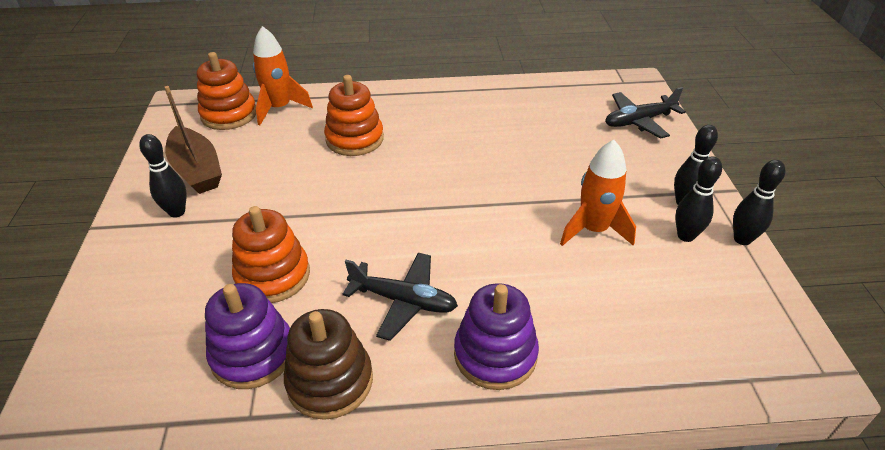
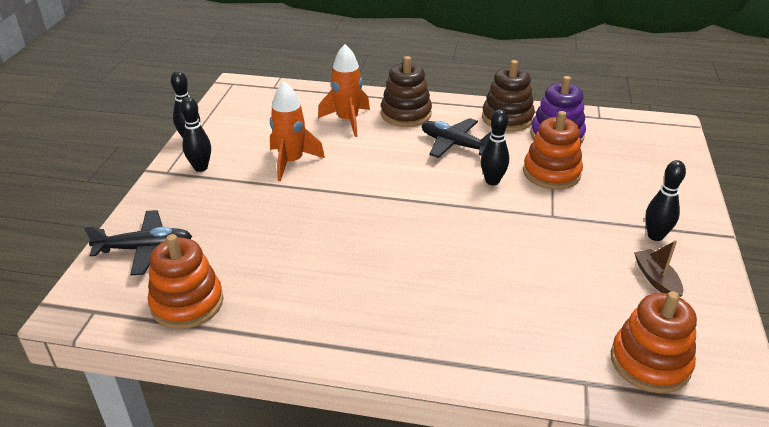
camera: 165 degrees left, 5 degrees down
(197, 170) = (656, 279): brown boat -> brown boat, size x0.57
(279, 108) = (578, 360): orange rocket -> orange rocket (347, 121)
(354, 139) = (477, 287): orange stacking toy -> orange stacking toy (187, 303)
(495, 354) = (406, 114): purple stacking toy -> brown stacking toy
(685, 236) = (227, 147): black bowling pin -> black bowling pin (492, 181)

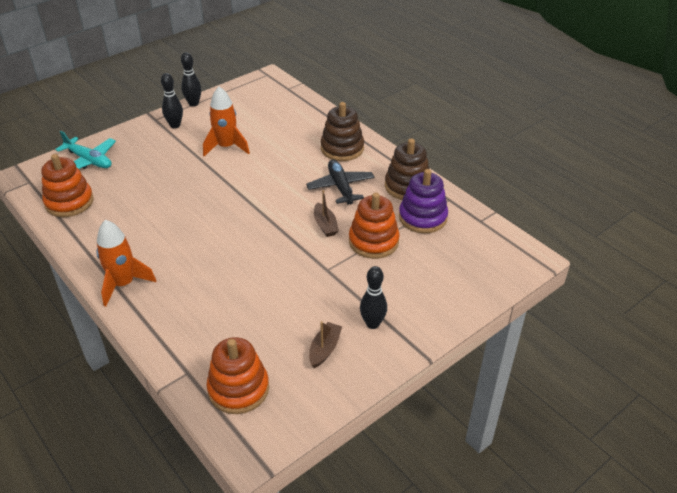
camera: 40 degrees right, 5 degrees up
(145, 249) = (89, 160): black plane -> turquoise plane
(347, 121) = (298, 135): orange rocket -> orange rocket (123, 284)
(492, 181) = (325, 225): black bowling pin -> brown boat

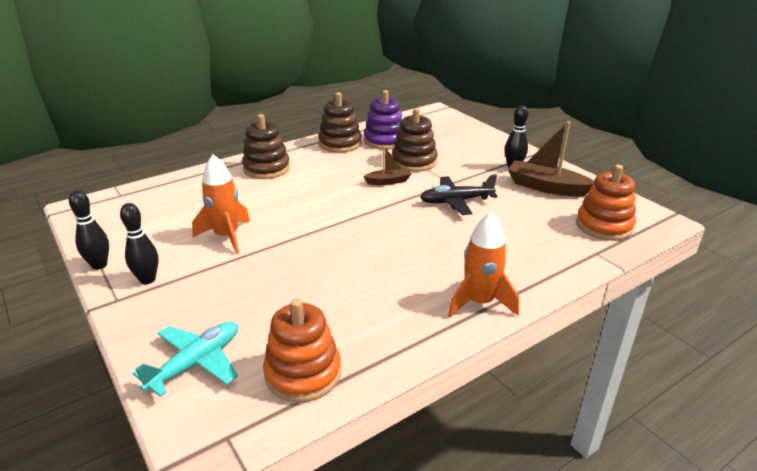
camera: 85 degrees left, 10 degrees down
(324, 349) = (546, 187): brown boat -> brown boat, size x1.75
(340, 187) = (331, 172): black plane -> black plane (456, 201)
(373, 241) = (414, 161): orange stacking toy -> brown stacking toy

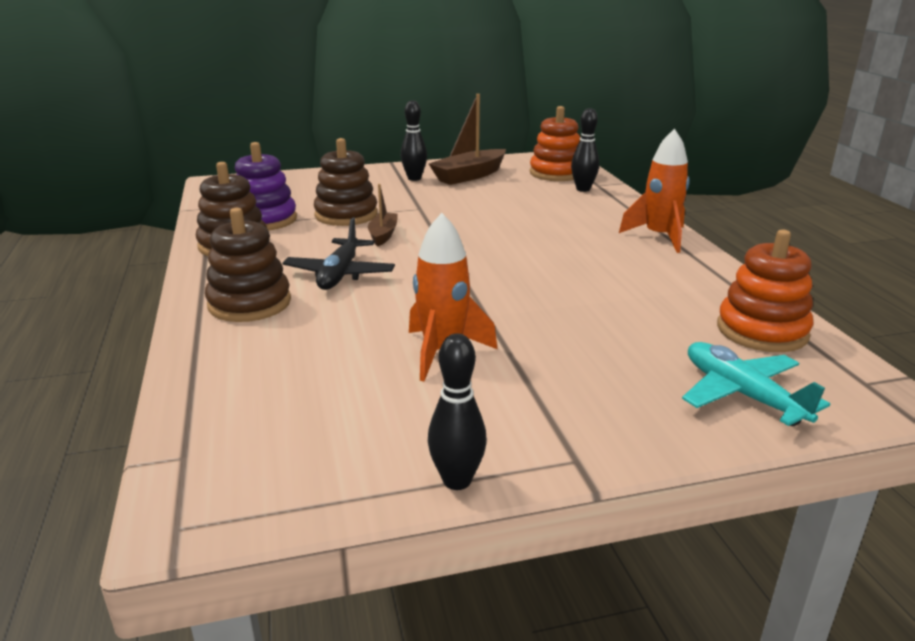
camera: 70 degrees left, 5 degrees down
(147, 279) = (530, 428): black bowling pin -> black bowling pin (583, 189)
(456, 201) = (464, 213): black plane -> black plane (340, 274)

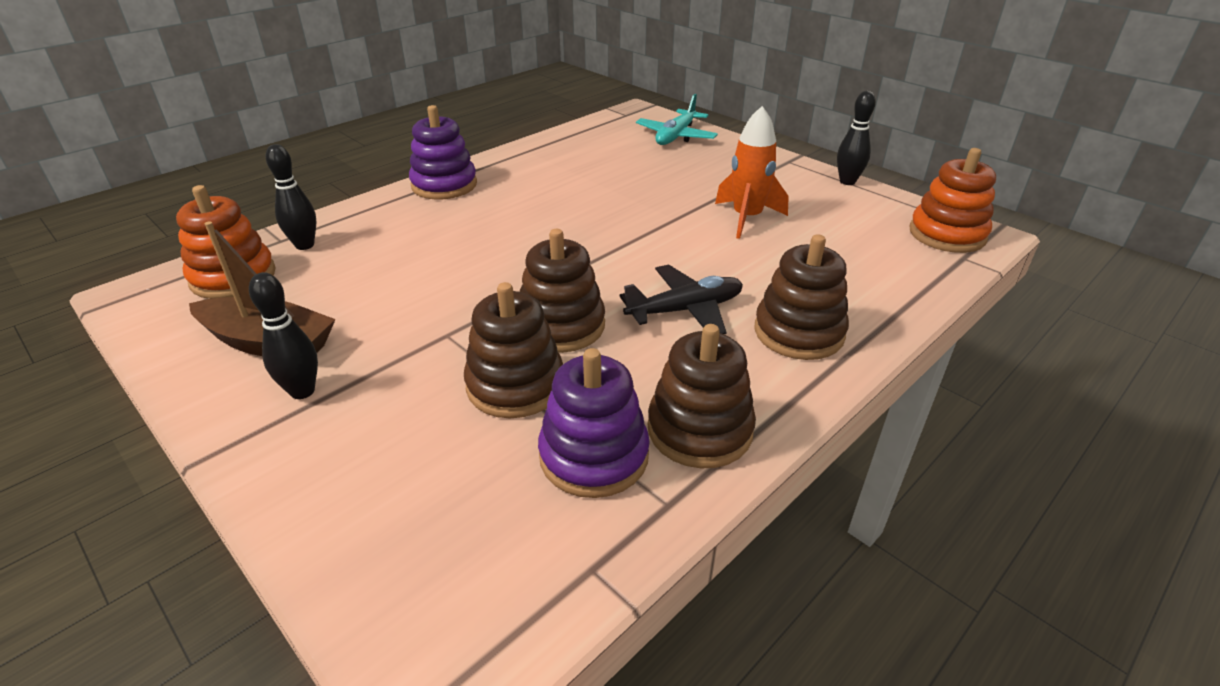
camera: 120 degrees left, 10 degrees up
(383, 235) = (561, 326): brown boat -> brown stacking toy
(659, 237) = (444, 185): orange rocket -> purple stacking toy
(762, 331) = (592, 138): orange stacking toy -> orange stacking toy (947, 234)

